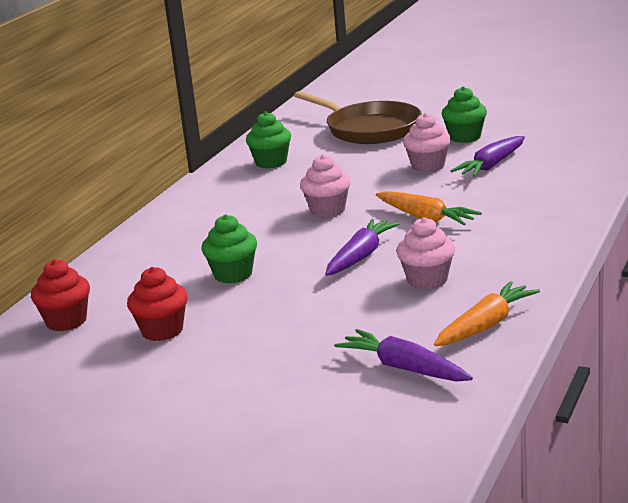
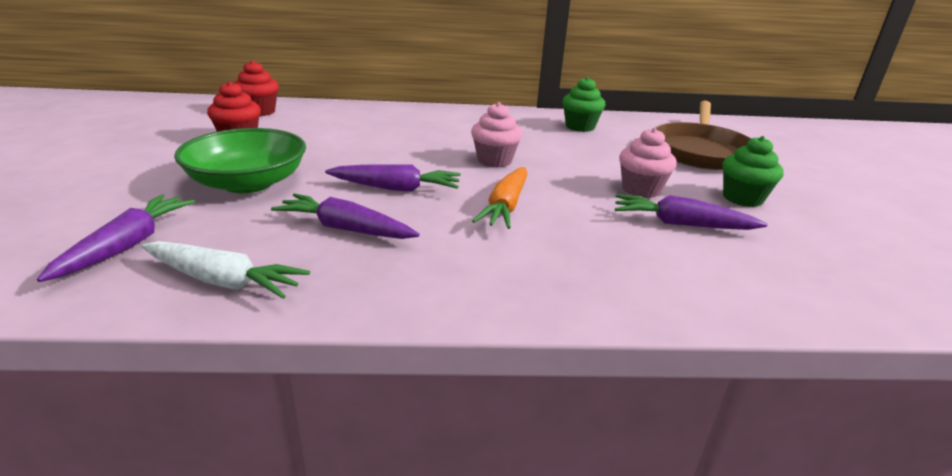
camera: 60 degrees right, 5 degrees up
(233, 275) = (344, 146): green cupcake -> none
(300, 322) = (248, 183): none -> green bowl
(427, 280) = (345, 229): pink cupcake -> purple carrot
(486, 325) = (223, 281): orange carrot -> white carrot

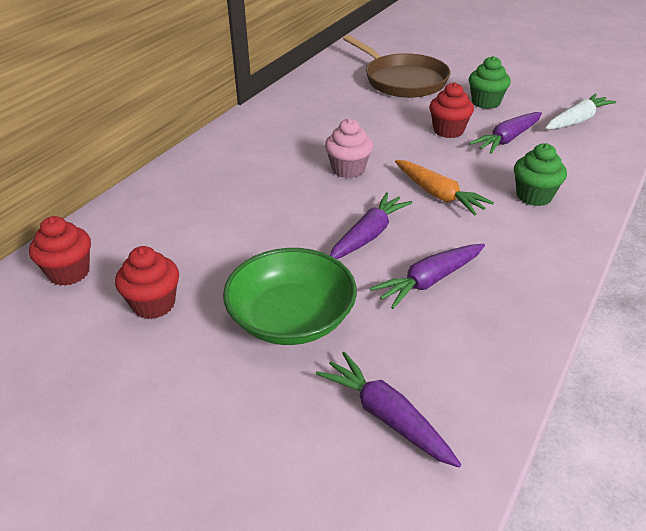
camera: 55 degrees left, 10 degrees up
(223, 281) = (483, 363): white carrot -> white carrot (577, 120)
(580, 127) = (310, 104): green cupcake -> green cupcake (534, 196)
(641, 190) = (448, 131): pink cupcake -> red cupcake

